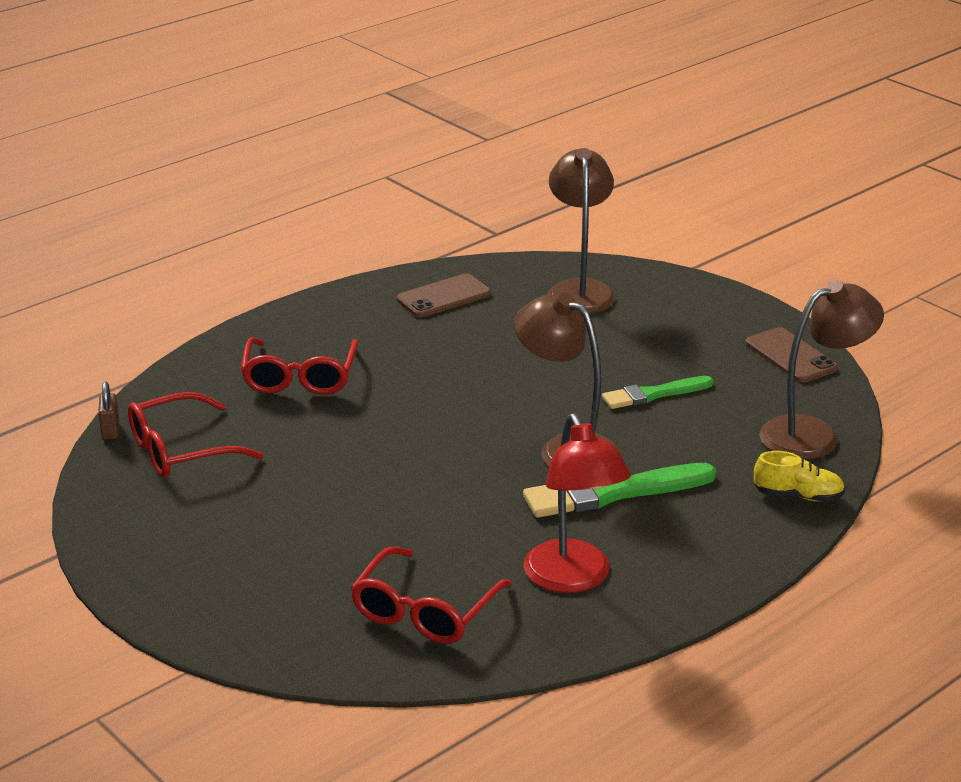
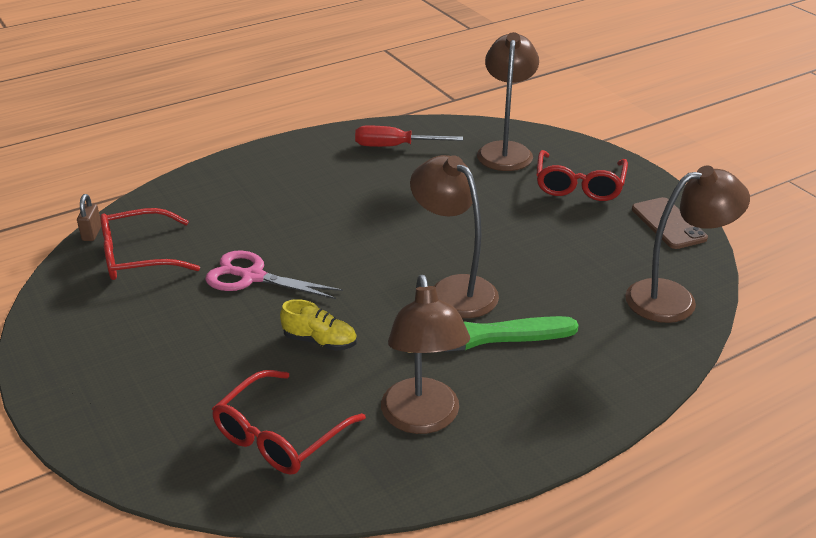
camera: 10 degrees right, 5 degrees up
(300, 377) = (257, 203): red glasses -> red glasses (579, 185)
(328, 459) = (252, 277): none -> pink scissors
(443, 297) = (395, 146): brown phone -> red screwdriver
(573, 579) = (422, 419): red lamp -> brown lamp
(654, 394) = (542, 247): green brush -> none
(798, 496) = (648, 358): yellow shoe -> yellow shoe (320, 341)

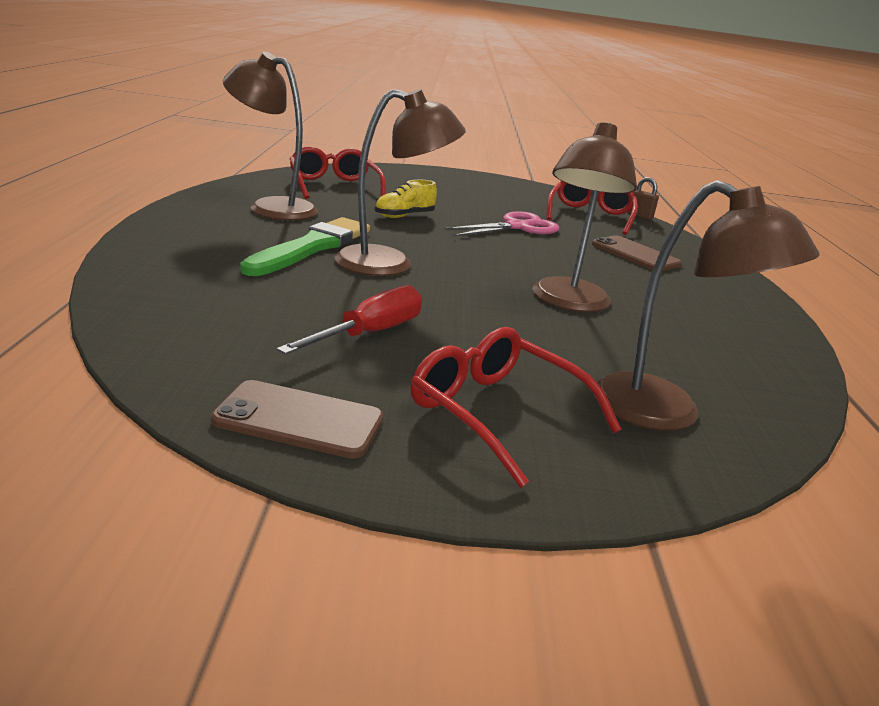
camera: 120 degrees right, 10 degrees down
(244, 208) = (635, 254): none -> brown phone
(395, 146) = (731, 350): red screwdriver -> red screwdriver (369, 333)
(674, 298) = (176, 331): brown lamp -> brown lamp (568, 302)

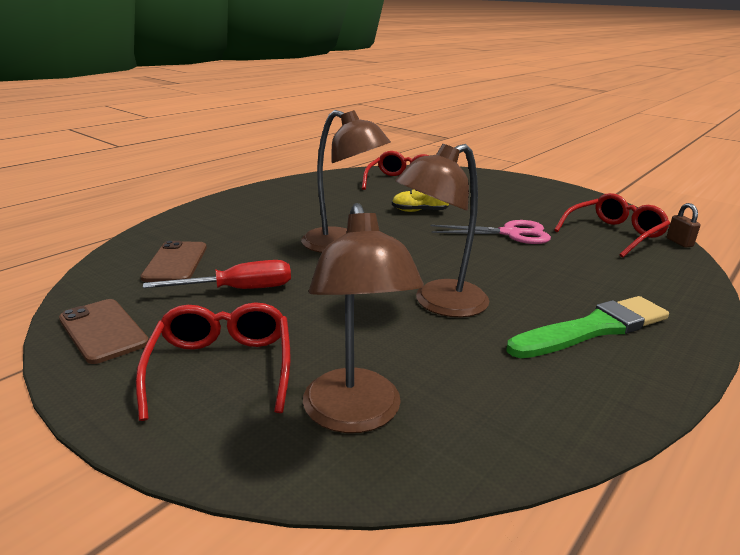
camera: 40 degrees right, 0 degrees up
(272, 207) = (328, 193): brown lamp -> none
(311, 247) = (306, 224): green brush -> green brush (592, 329)
(635, 254) = (598, 277): brown phone -> brown phone (175, 262)

